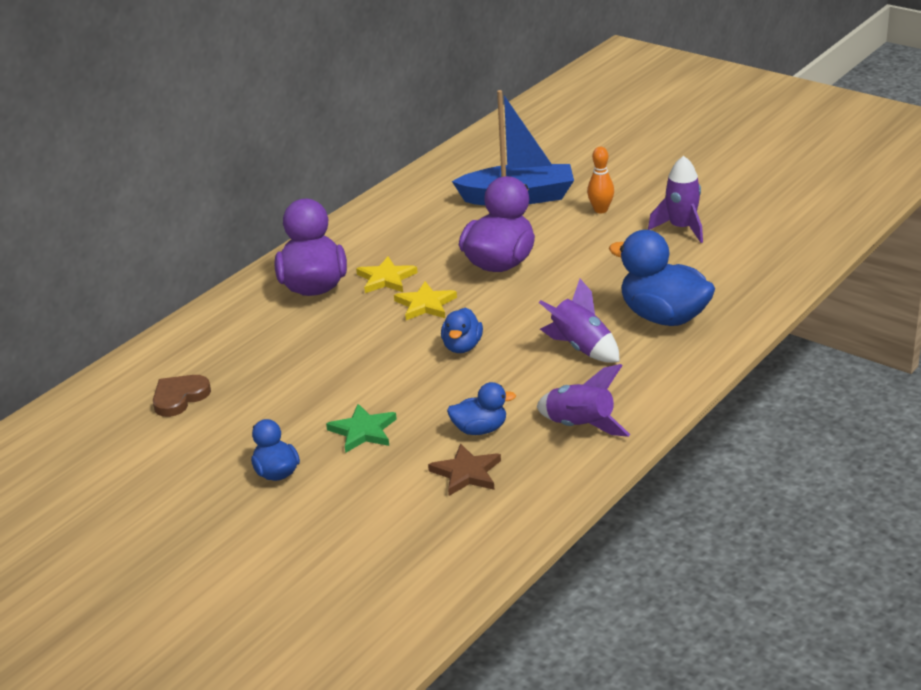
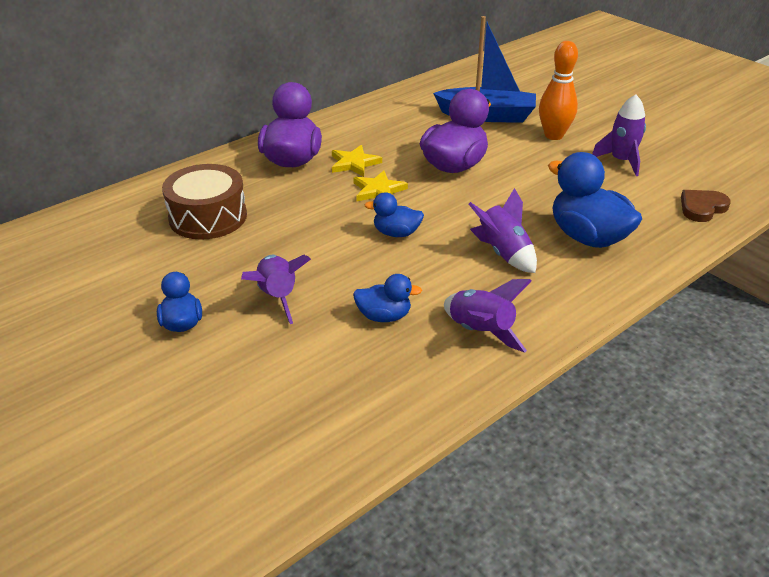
camera: 10 degrees right, 5 degrees up
(179, 397) = (137, 236): brown heart -> brown heart (702, 208)
(248, 365) = (208, 217): none -> brown drum
(363, 431) = (277, 297): green star -> purple rocket
(462, 347) = (396, 233): blue duck -> blue duck turned 75 degrees clockwise
(466, 473) = (355, 359): brown star -> none
(600, 210) = (553, 135): orange bowling pin -> orange bowling pin, size x1.60

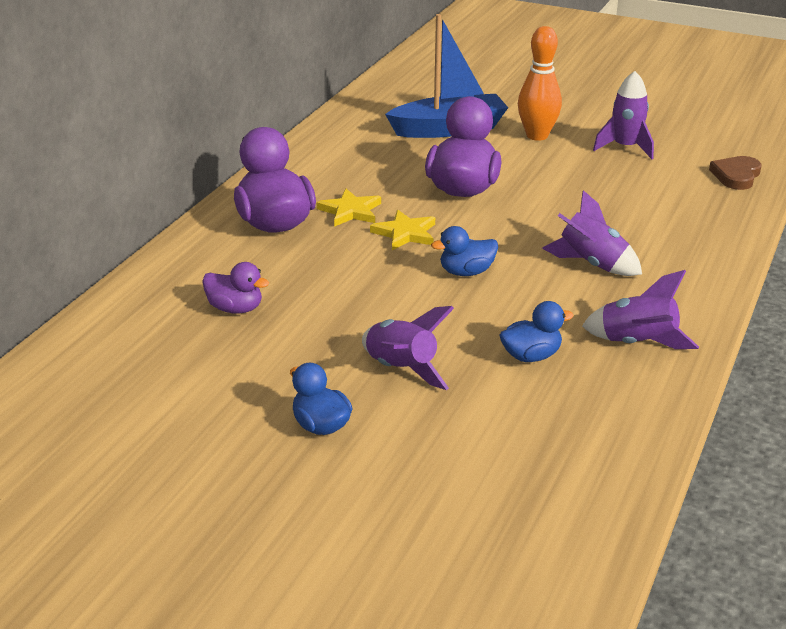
camera: 25 degrees left, 5 degrees down
(208, 217) = (235, 308): brown drum -> purple duck
(587, 237) = (658, 228): blue duck -> none

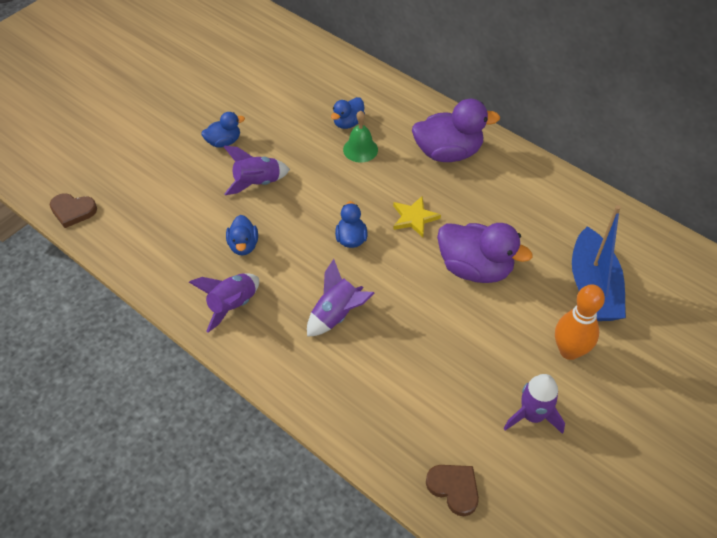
camera: 105 degrees right, 20 degrees up
(235, 308) = (348, 123): purple duck -> blue duck
(292, 289) = (360, 149): none -> green bell
(350, 211) = (455, 194): yellow star -> none
(574, 571) = (73, 211): none -> brown heart

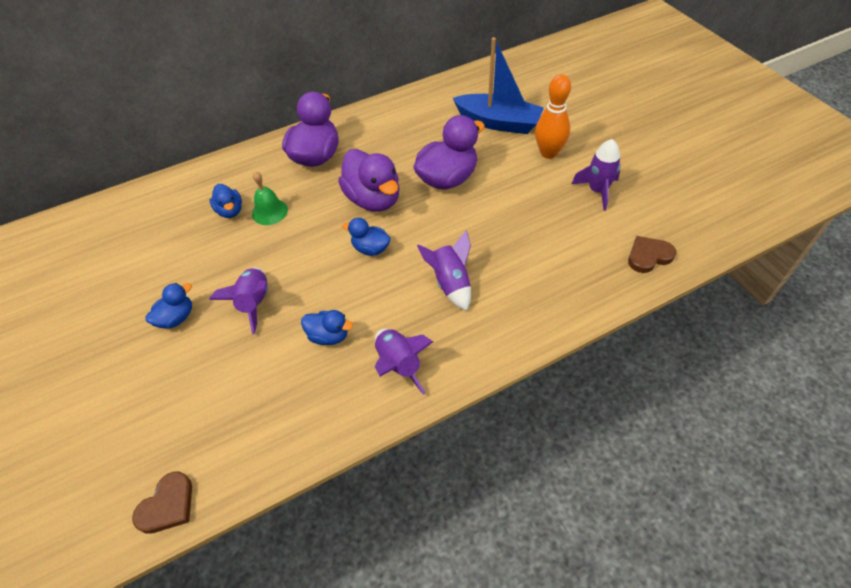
camera: 65 degrees left, 0 degrees up
(224, 142) = (176, 318): blue duck -> blue duck turned 45 degrees clockwise
(414, 218) = (373, 199): yellow star -> purple duck

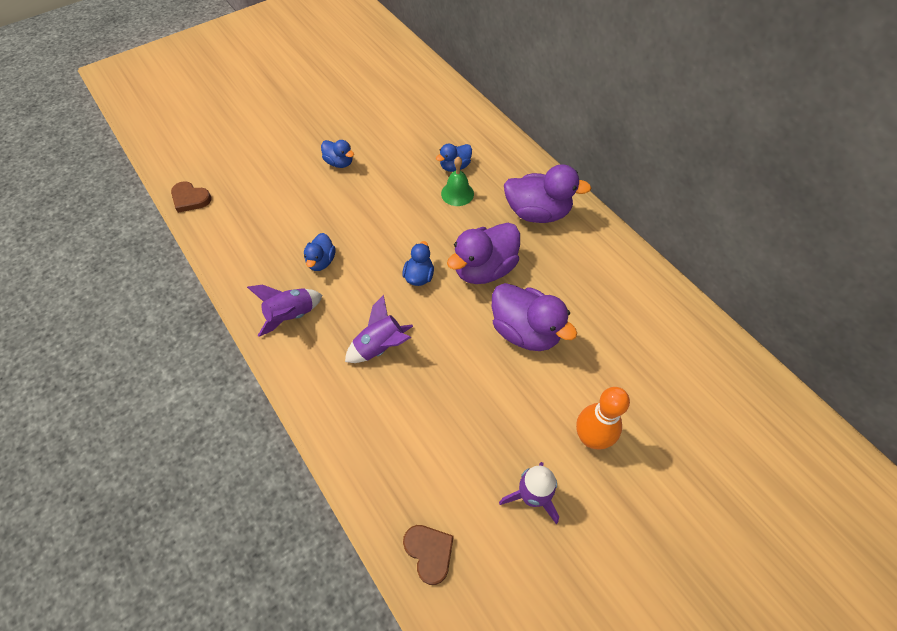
camera: 80 degrees right, 5 degrees up
(254, 303) = (354, 206): purple rocket -> none
(498, 122) = (635, 378): blue boat -> none

